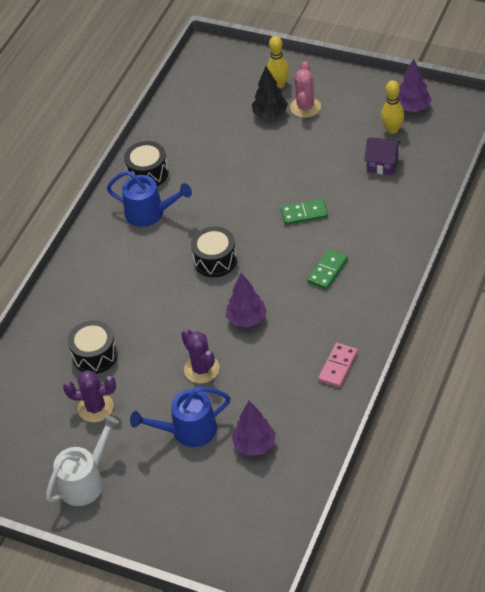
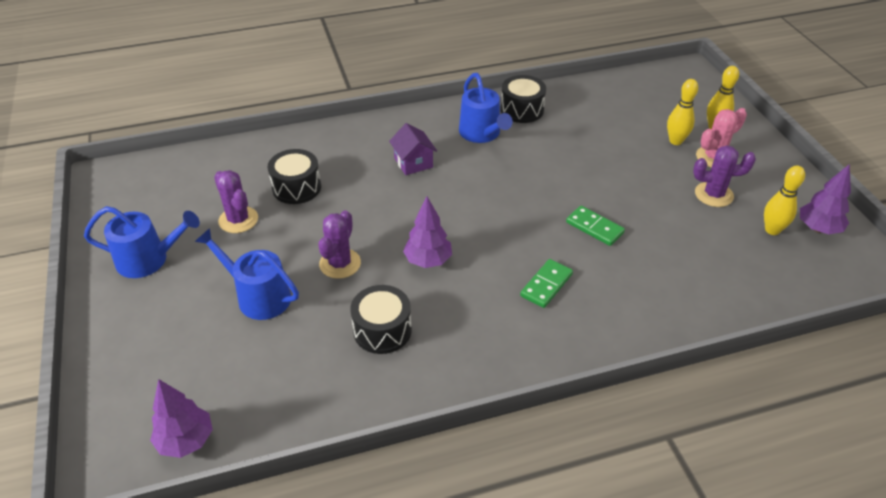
camera: 45 degrees right, 5 degrees down
(85, 481) = (148, 259): white watering can -> blue watering can
(215, 260) = (474, 201): black drum -> black drum (382, 330)
(254, 445) = (277, 358): purple tree -> purple tree (186, 441)
(270, 114) = (675, 141): black tree -> yellow bowling pin
(327, 271) = (546, 285): green domino -> green domino turned 45 degrees counterclockwise
(337, 133) = (713, 194): none -> purple cactus
(338, 366) = (434, 367): pink domino -> none
(382, 164) = (722, 248): purple house -> purple house (413, 163)

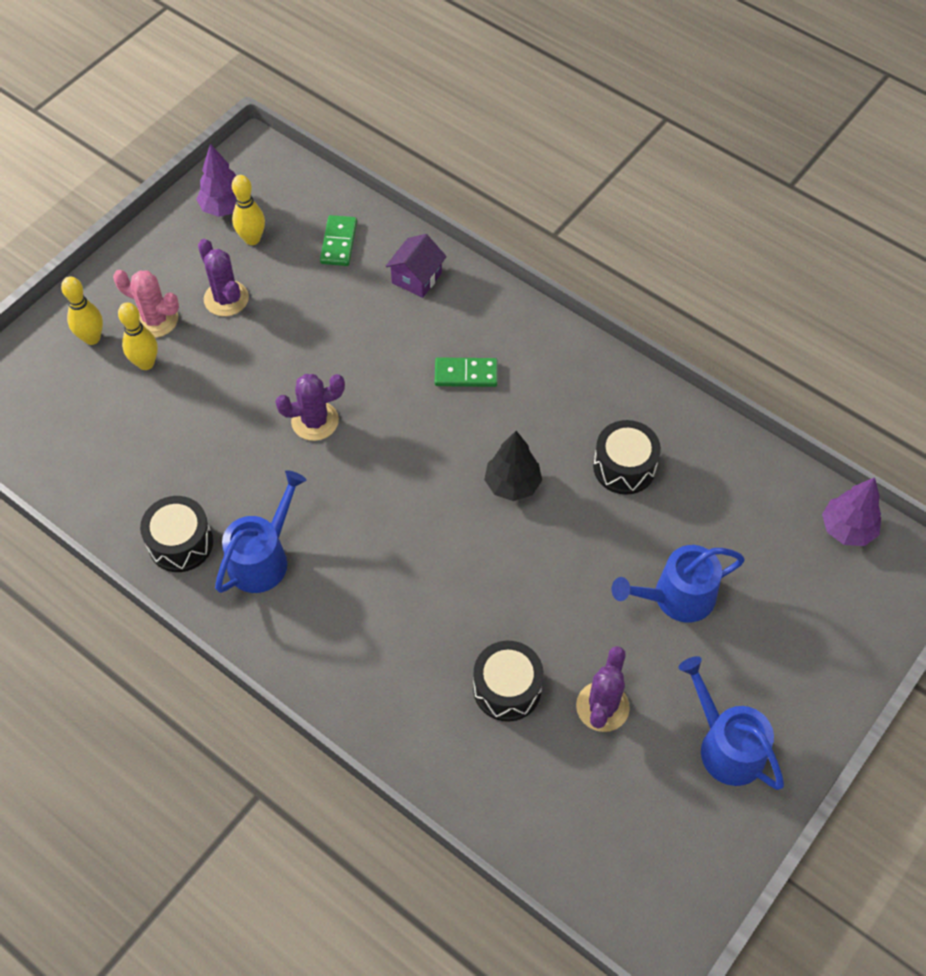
camera: 125 degrees left, 15 degrees up
(258, 296) = (677, 597): blue watering can -> blue watering can turned 75 degrees clockwise
(340, 264) = (579, 558): purple cactus -> purple cactus (315, 421)
(413, 163) = (371, 596): purple house -> purple house (416, 278)
(428, 261) = (512, 484): purple tree -> black tree
(594, 227) = (354, 373): green domino -> green domino (338, 242)

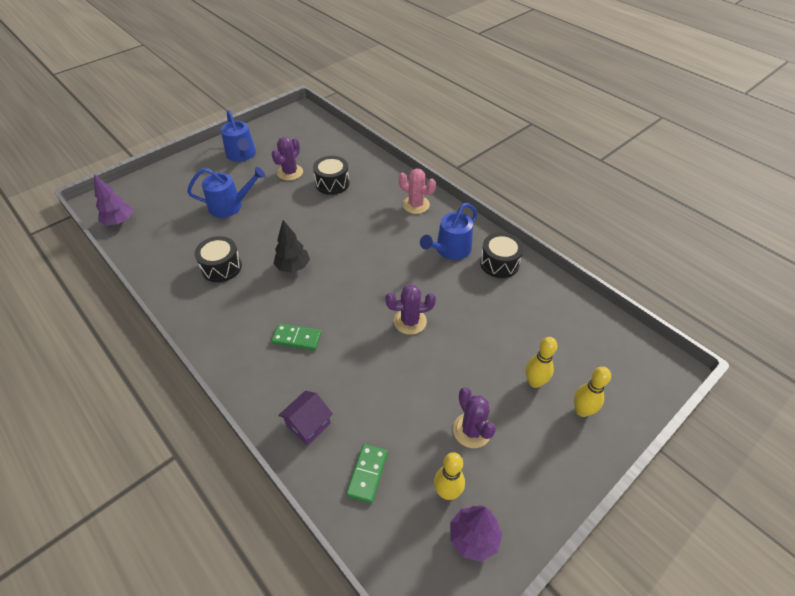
camera: 170 degrees left, 10 degrees down
(155, 320) = (531, 419): pink cactus -> pink cactus (416, 205)

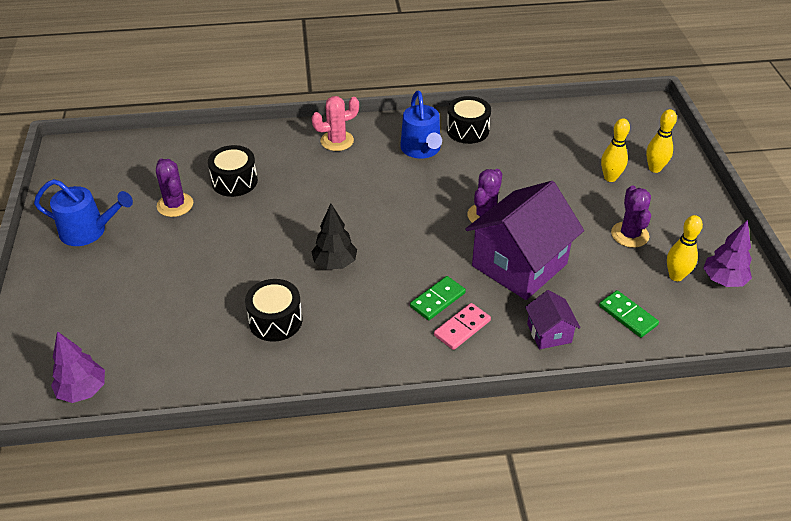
camera: 55 degrees left, 5 degrees down
(230, 206) = (175, 276): blue watering can -> none
(277, 366) = (462, 328): none -> pink domino
(371, 369) = (519, 265): none -> purple house
(472, 430) = (629, 235): purple cactus -> purple cactus turned 75 degrees clockwise

